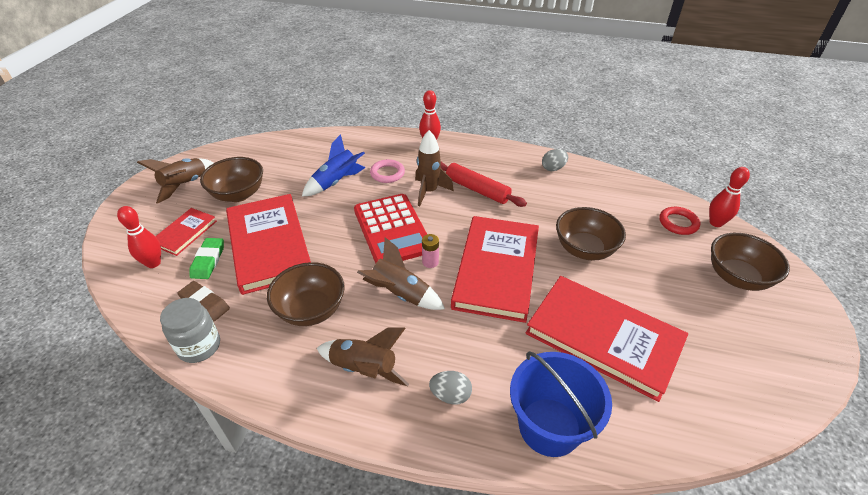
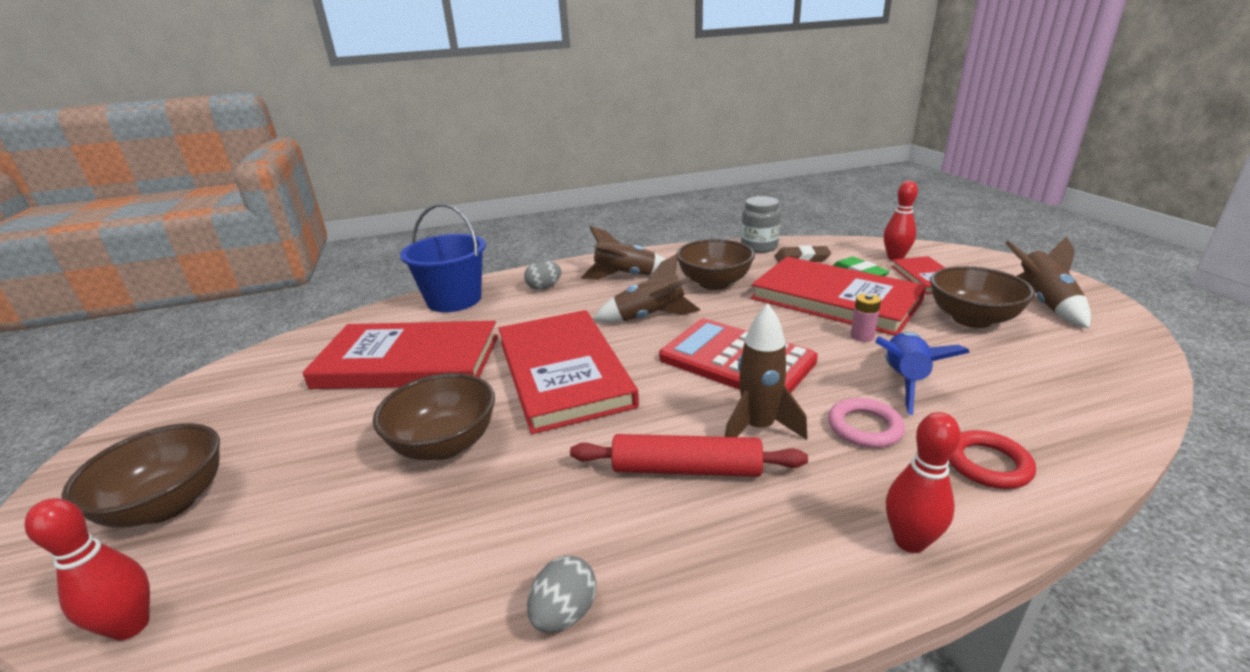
camera: 150 degrees right, 15 degrees down
(430, 262) = (650, 350): pink battery -> pink battery (862, 336)
(678, 223) = (238, 580): red ring -> red ring (987, 464)

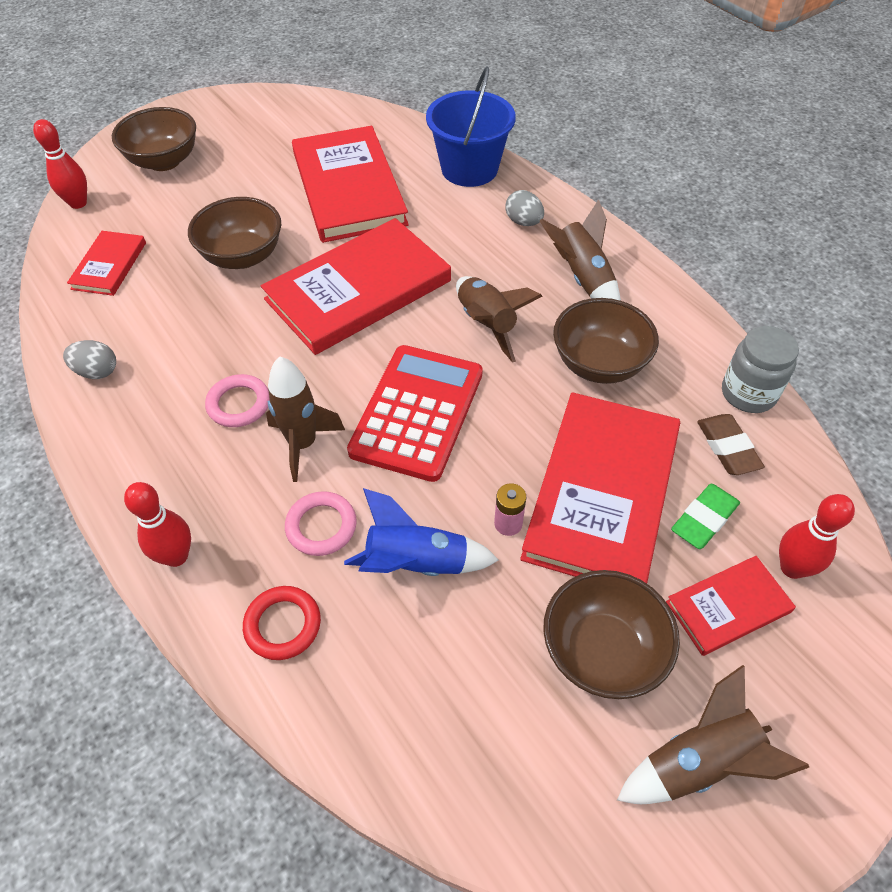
camera: 70 degrees right, 25 degrees up
(338, 586) = (109, 266): none -> red book
(686, 469) = (239, 404): red rolling pin -> pink ring

